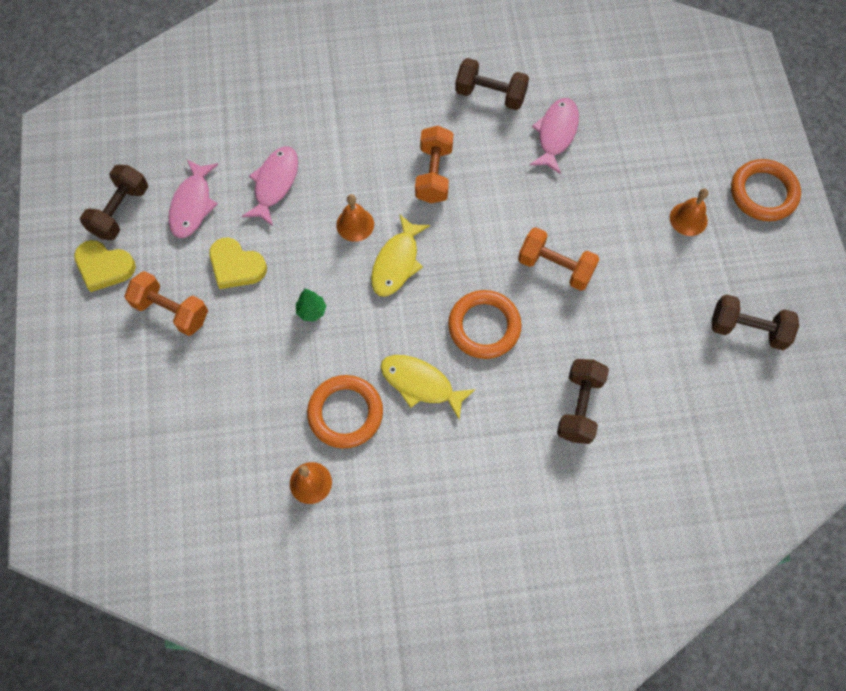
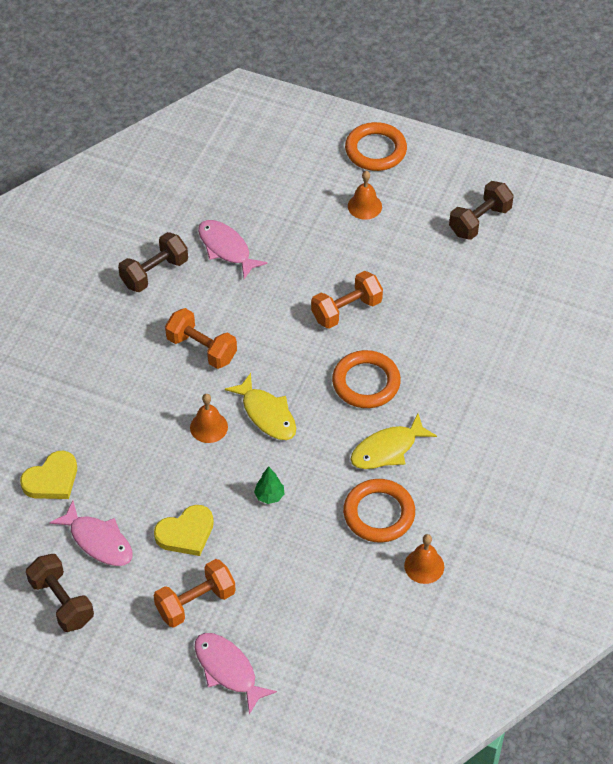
camera: 60 degrees left, 15 degrees down
(104, 267) = (112, 638): yellow heart -> yellow heart (52, 479)
(275, 184) = (124, 468): pink fish -> pink fish (228, 670)
(579, 407) = (474, 355): brown dumbbell -> none

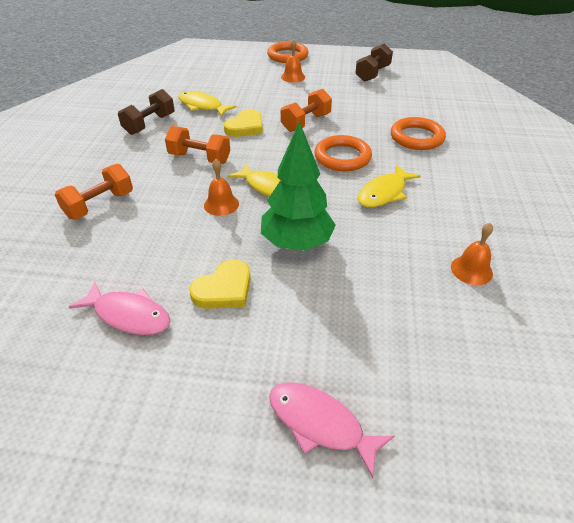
camera: 15 degrees left, 10 degrees down
(52, 479) = (71, 270): yellow heart -> yellow heart (245, 127)
(61, 602) = (90, 390): brown dumbbell -> none
(195, 602) = (255, 354): orange dumbbell -> orange dumbbell (100, 205)
(226, 248) = (202, 106): pink fish -> yellow fish
(269, 496) = (296, 243): green tree -> green tree, size x2.44
(379, 513) = (404, 238): orange ring -> orange ring (417, 137)

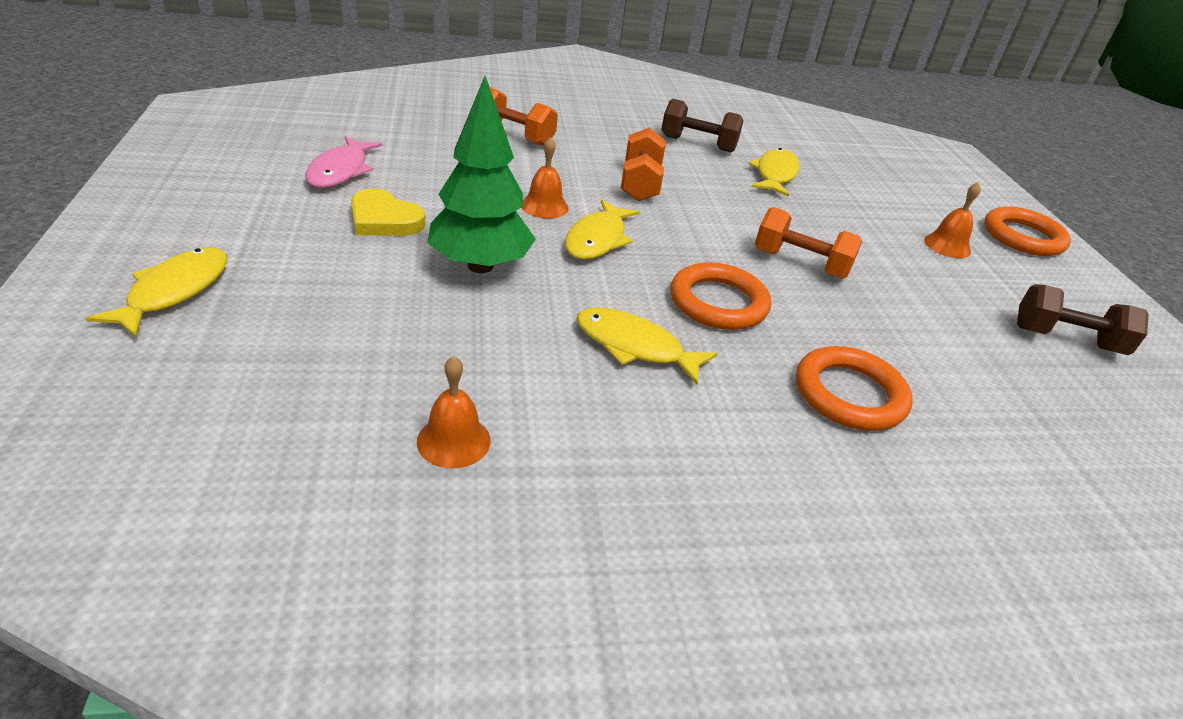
camera: 70 degrees right, 5 degrees down
(245, 127) = (744, 211): yellow heart -> none
(320, 424) = (174, 291): pink fish -> yellow fish

